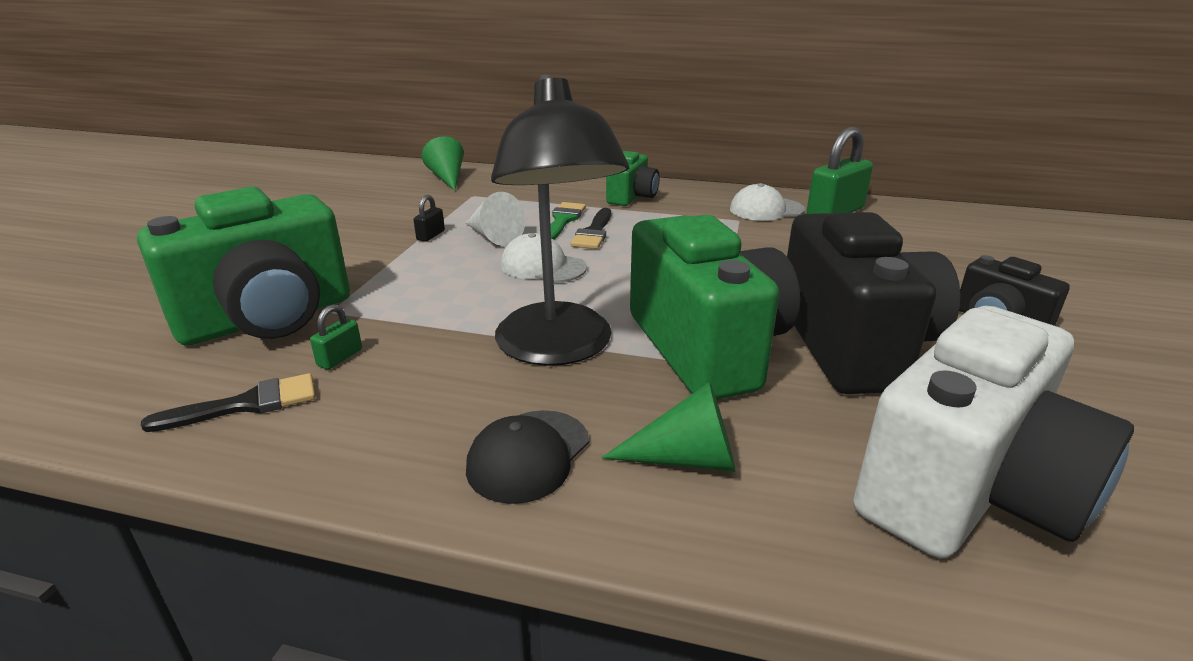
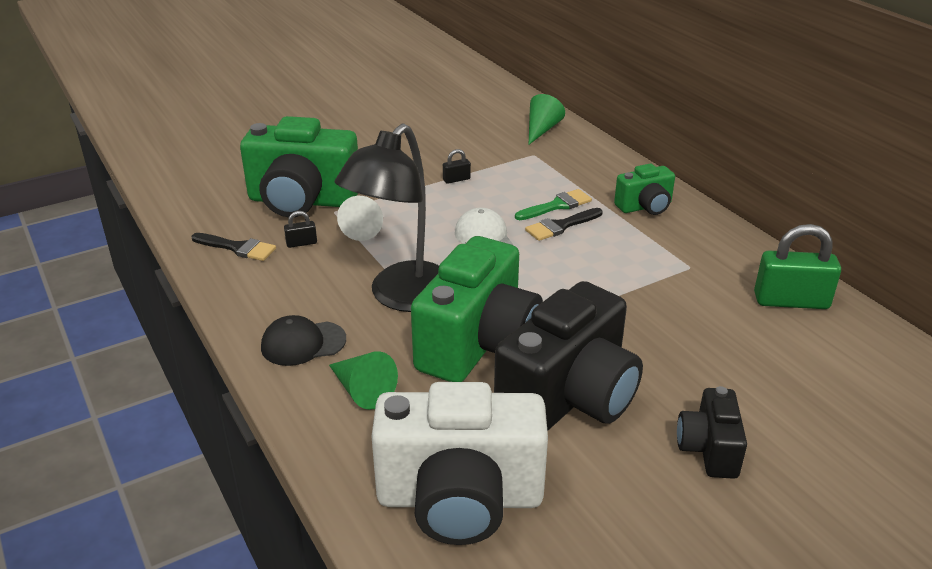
camera: 45 degrees right, 5 degrees up
(340, 357) = (301, 243): green padlock -> black padlock
(493, 236) = (491, 198): white cone -> white cone (363, 227)
(766, 209) = (734, 269): white cap -> none

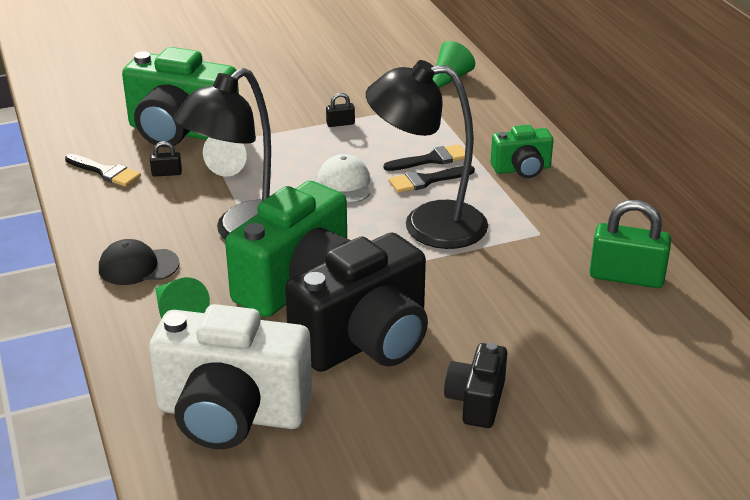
camera: 10 degrees right, 0 degrees up
(557, 206) = (431, 159): green brush -> black brush
(580, 269) = (427, 225): none -> black lamp

